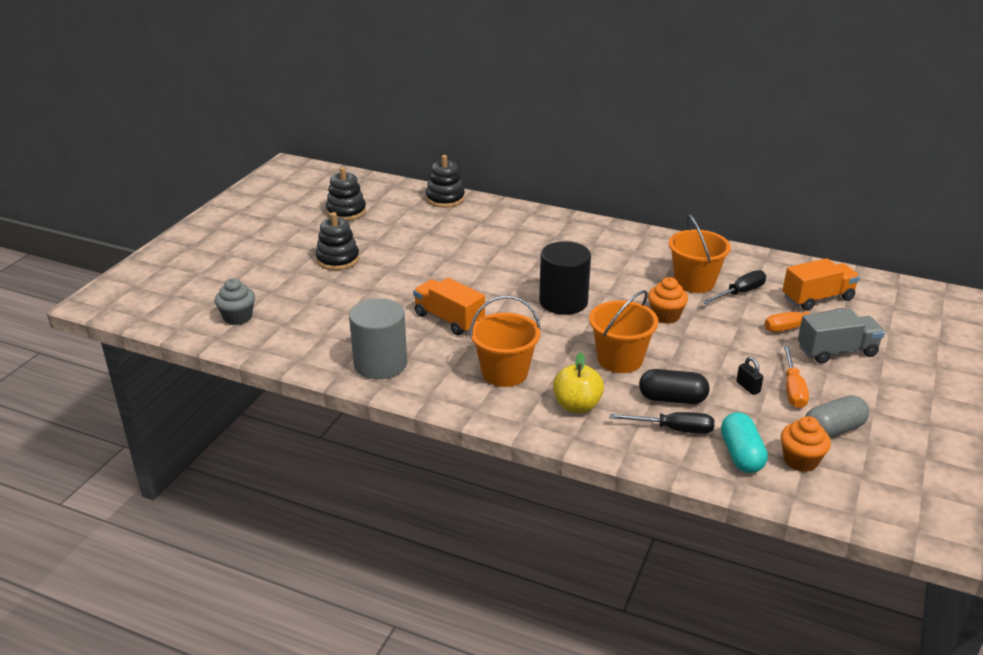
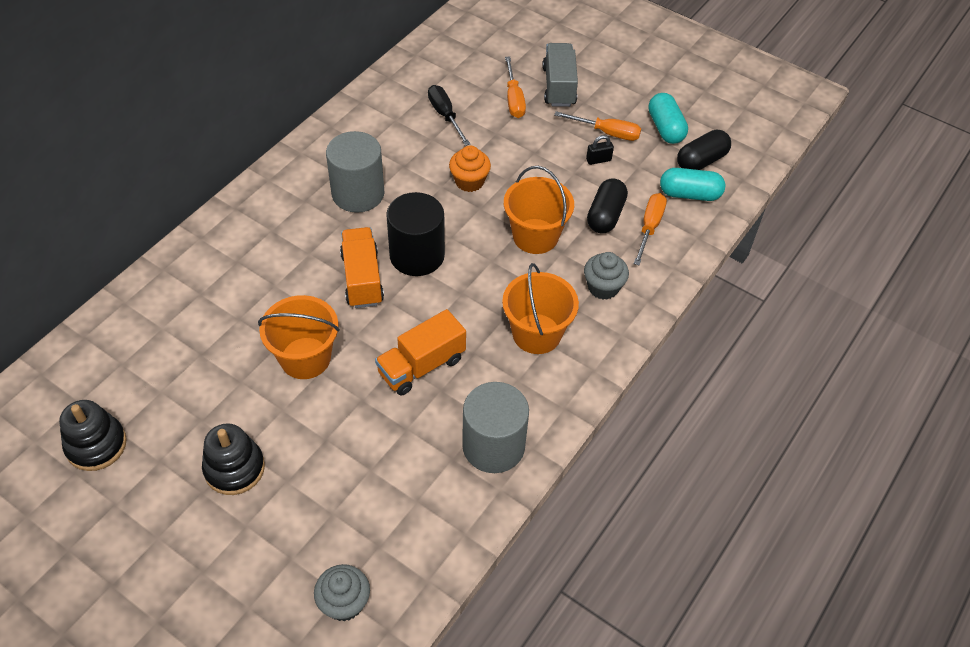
camera: 80 degrees left, 20 degrees up
(445, 199) = (117, 321): black stacking toy -> none
(577, 406) = (603, 287): yellow apple -> grey cupcake
(615, 265) = (358, 193): none -> grey cylinder
(673, 429) = (649, 227): black screwdriver -> orange screwdriver
(694, 282) = (414, 142): orange bucket -> orange bucket (305, 358)
(800, 460) = (701, 161): orange cupcake -> black capsule
(817, 298) = (472, 68): orange truck -> orange truck (362, 279)
(833, 430) = (665, 128): grey capsule -> turquoise capsule

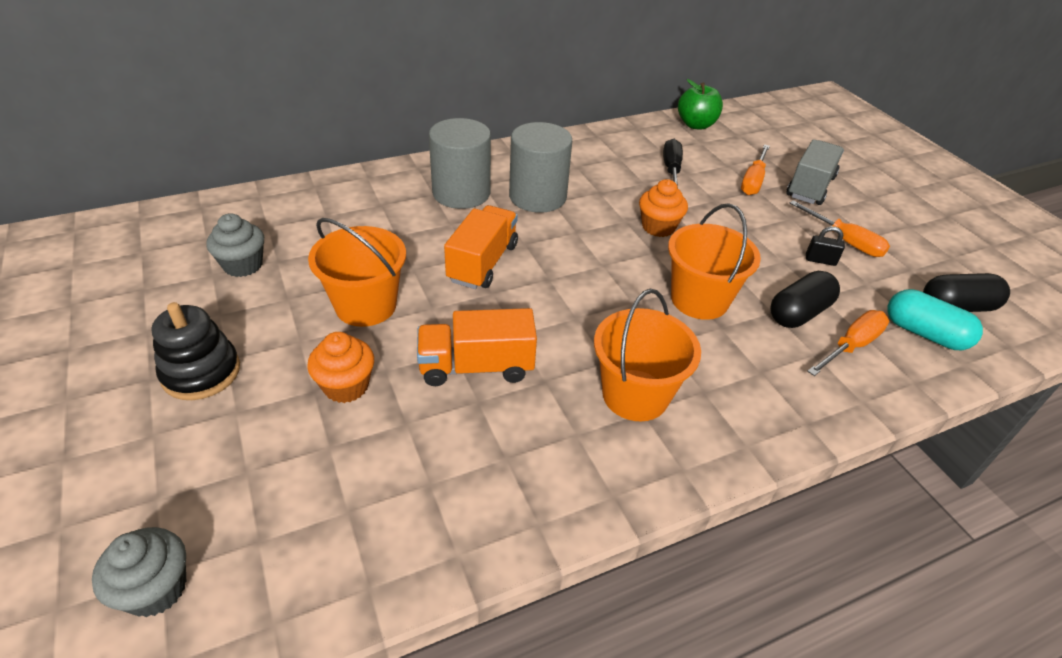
camera: 30 degrees right, 10 degrees down
(96, 445) = (113, 291): black stacking toy -> none
(345, 425) = (346, 386): none -> orange cupcake
(417, 255) = (555, 266): black cylinder -> none
(435, 52) = (696, 125): none -> green apple
(493, 446) = (490, 495): grey cylinder -> grey cylinder (461, 193)
(603, 287) = (752, 383): grey cupcake -> grey cupcake (243, 265)
(665, 128) = (922, 261): turquoise capsule -> none

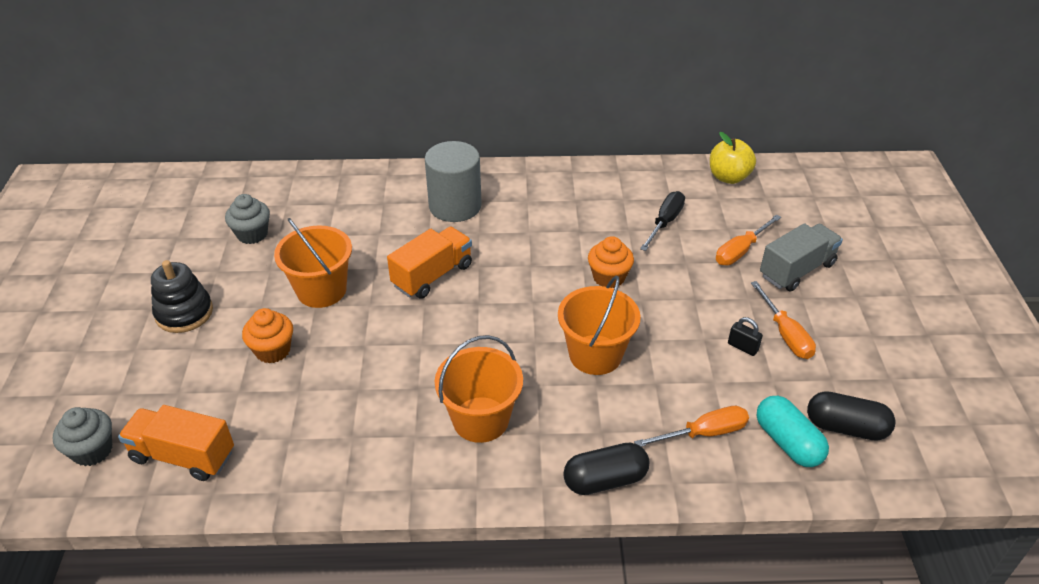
camera: 25 degrees right, 0 degrees up
(476, 367) = (373, 362): orange truck -> orange truck (183, 456)
(537, 196) = (519, 223): grey cylinder -> none
(696, 125) = (728, 177): green apple -> yellow apple
(799, 313) = (678, 390): black capsule -> black capsule (605, 480)

